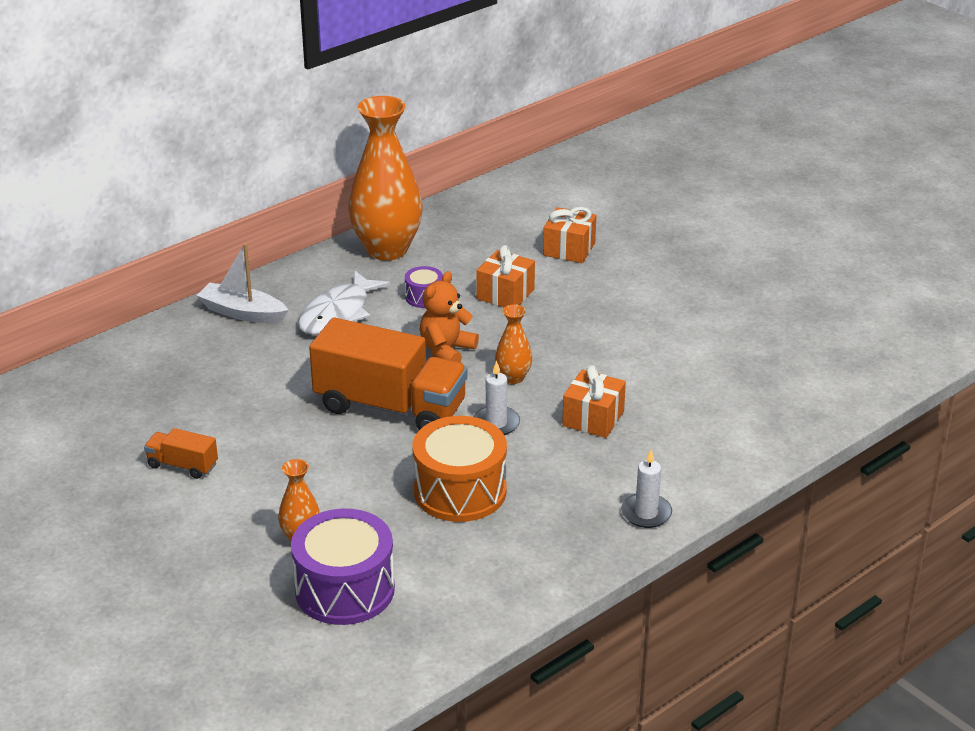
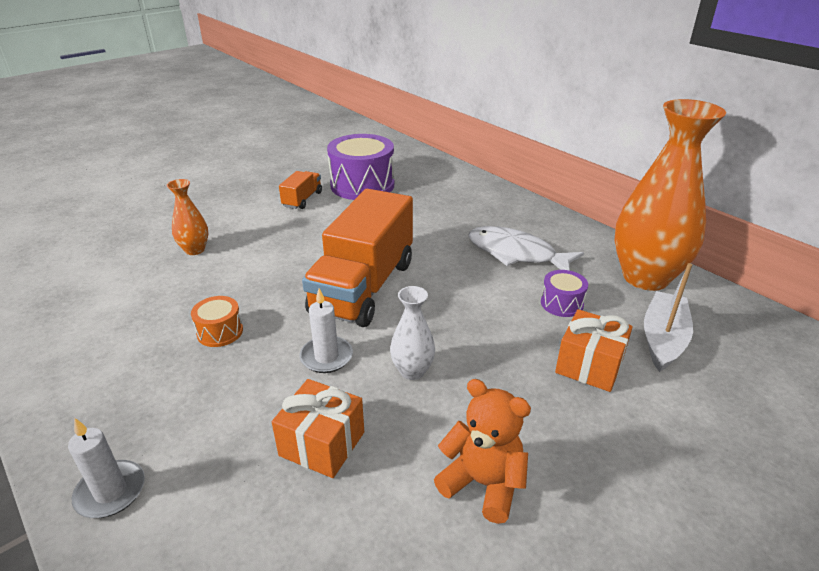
camera: 90 degrees right, 0 degrees up
(242, 313) = (505, 209): white boat -> white boat (663, 339)
(345, 589) = (120, 272): purple drum -> purple drum (362, 185)
(446, 351) = (461, 320): orange teddy bear -> orange teddy bear (483, 483)
(460, 491) = (220, 332): orange drum -> orange drum, size x0.48
(513, 378) = (412, 371): orange vase -> white vase
(569, 249) = (733, 432): orange gift -> none

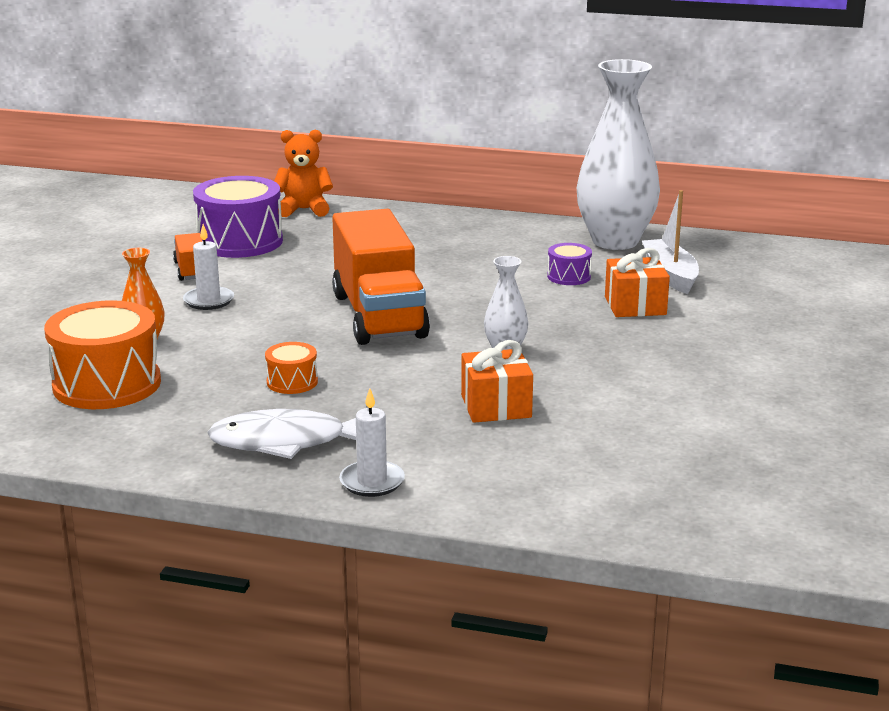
camera: 35 degrees left, 10 degrees down
(120, 280) = (107, 384): none -> orange drum
(326, 357) = (420, 365): white candle -> white candle (209, 301)
(483, 483) = (637, 384): orange teddy bear -> orange teddy bear (304, 210)
(516, 254) = (485, 254): white fish -> white fish (287, 442)
(645, 277) = (615, 241): orange vase -> white vase

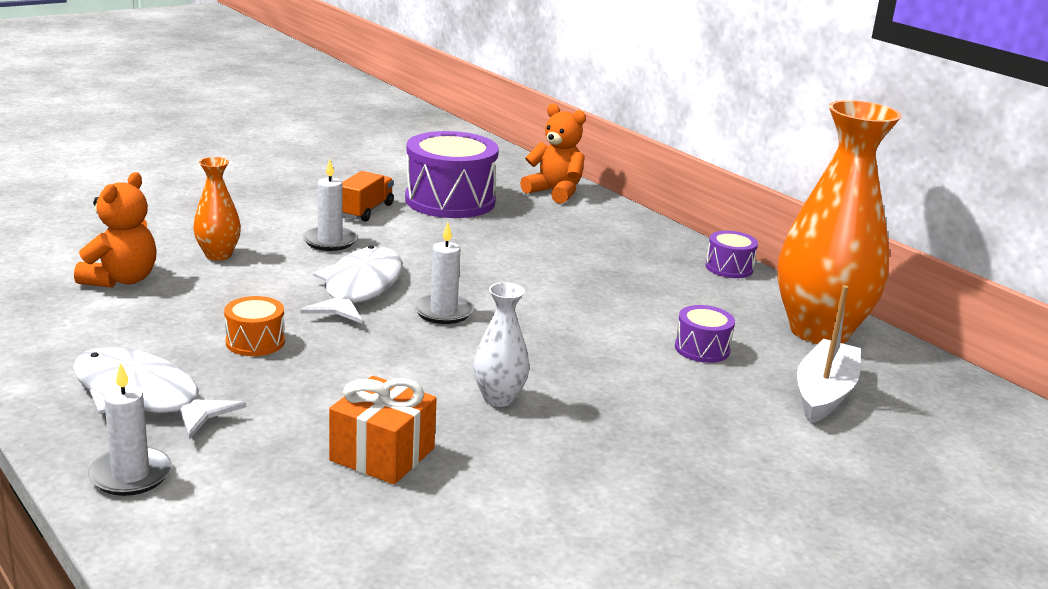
camera: 35 degrees right, 0 degrees up
(107, 384) = (121, 280): orange drum -> orange teddy bear
(295, 323) = (360, 289): none -> white fish
(378, 315) = (443, 312): orange truck -> white candle
(504, 221) = (729, 268): none -> purple drum
(615, 241) = (819, 331): white vase -> orange vase
(635, 306) = (723, 411): orange gift -> none

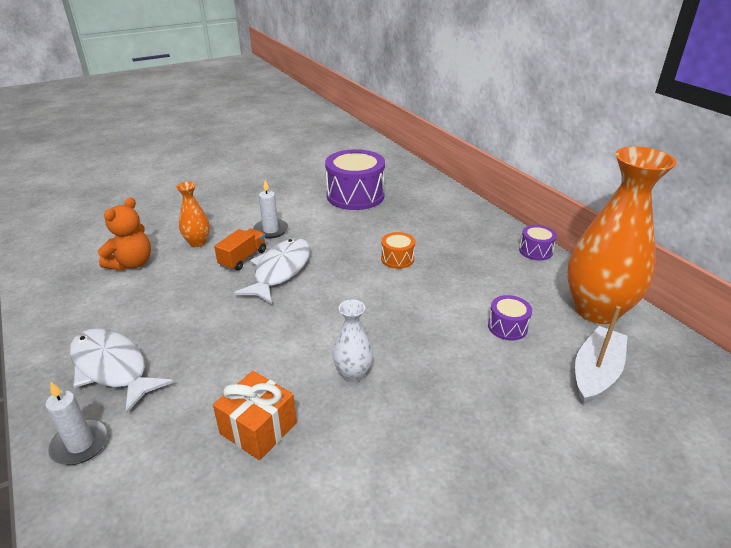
camera: 10 degrees right, 10 degrees up
(255, 342) = (200, 318): orange drum -> orange drum (397, 259)
(365, 211) = (299, 205): orange truck -> orange truck (243, 258)
(443, 312) = (331, 291): white candle -> none
(555, 192) = (425, 187): orange teddy bear -> none

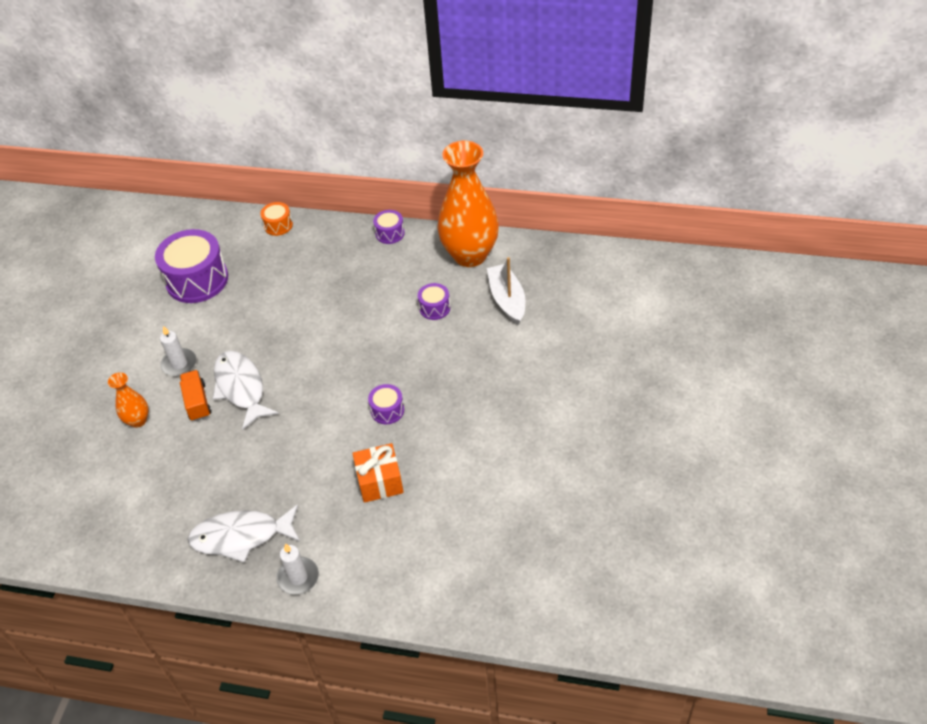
camera: 45 degrees left, 15 degrees up
(132, 263) = (117, 478): orange teddy bear -> none
(353, 374) = (387, 410): white vase -> purple drum
(397, 259) = (308, 312): orange drum -> orange drum (278, 225)

